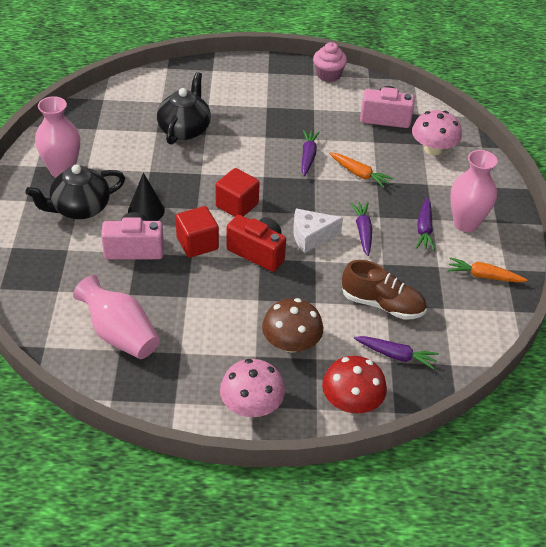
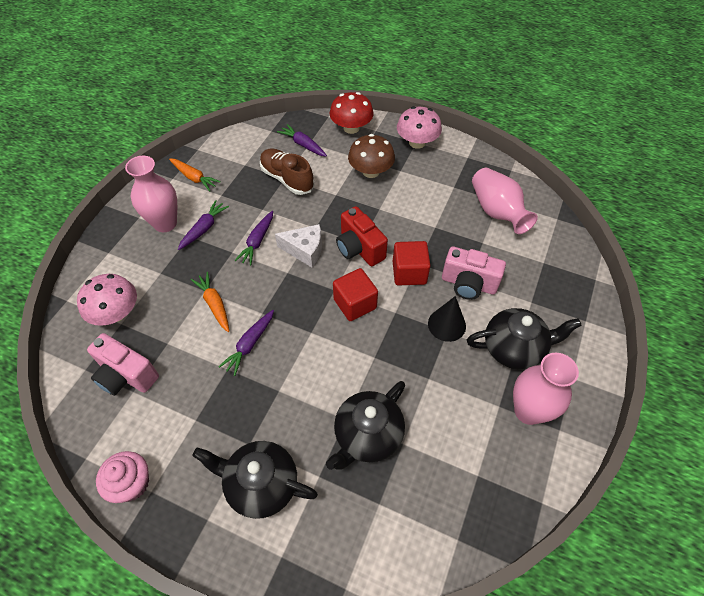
camera: 155 degrees left, 10 degrees up
(245, 92) = (261, 484): none -> black teapot

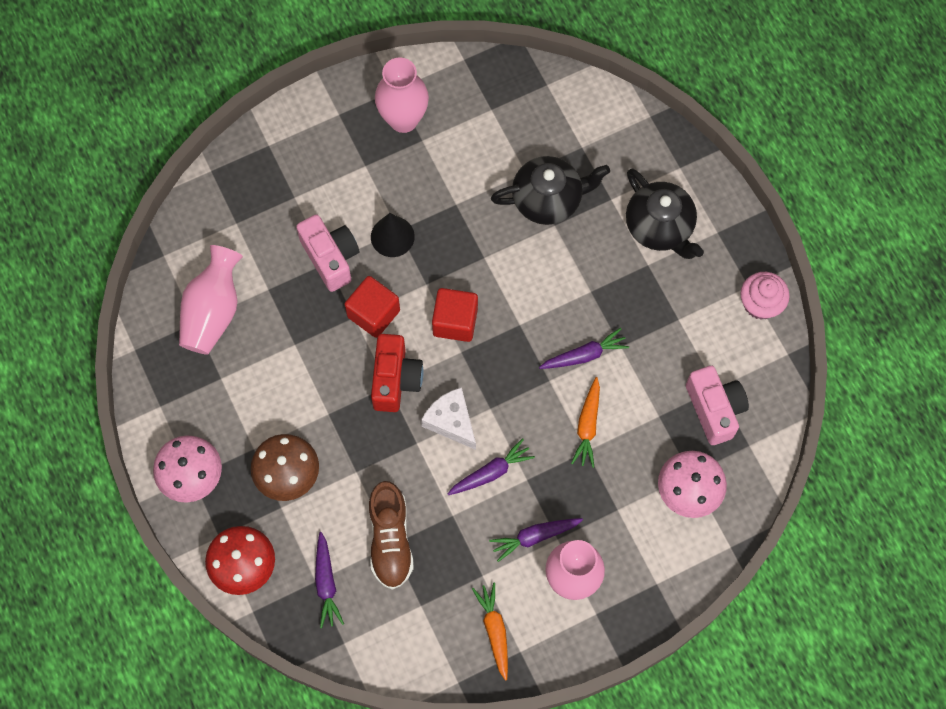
camera: 140 degrees left, 15 degrees up
(514, 348) = (358, 172): black teapot -> none

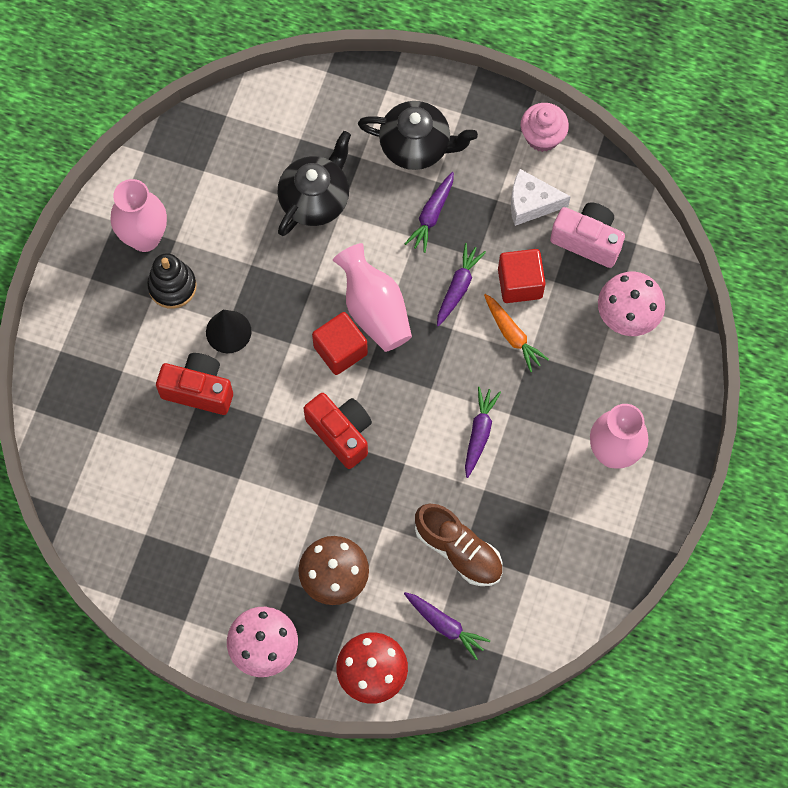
camera: 45 degrees left, 0 degrees up
(213, 311) = (150, 513): pink vase -> pink vase (374, 309)
(331, 258) = (198, 390): pink camera -> red camera
(373, 313) = (274, 400): red cube -> red cube (520, 283)
(387, 170) = (172, 286): none -> black stacking toy
(451, 421) = (413, 424): white cheese -> white cheese (531, 203)
(494, 630) = (597, 541): orange carrot -> none
(534, 537) = (557, 448): purple carrot -> purple carrot (432, 215)

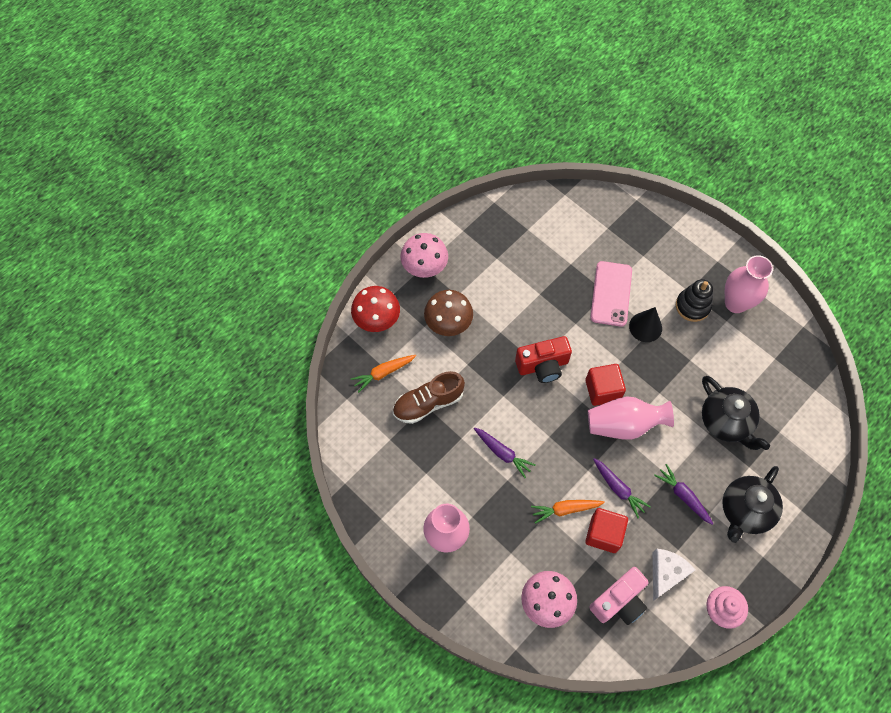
camera: 115 degrees right, 5 degrees down
(198, 390) = (611, 294): red camera -> pink phone
(445, 625) = (383, 373): purple carrot -> orange carrot

